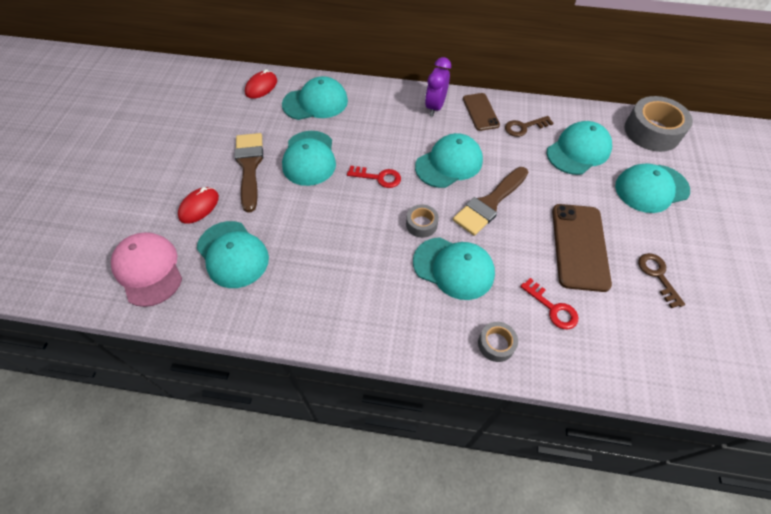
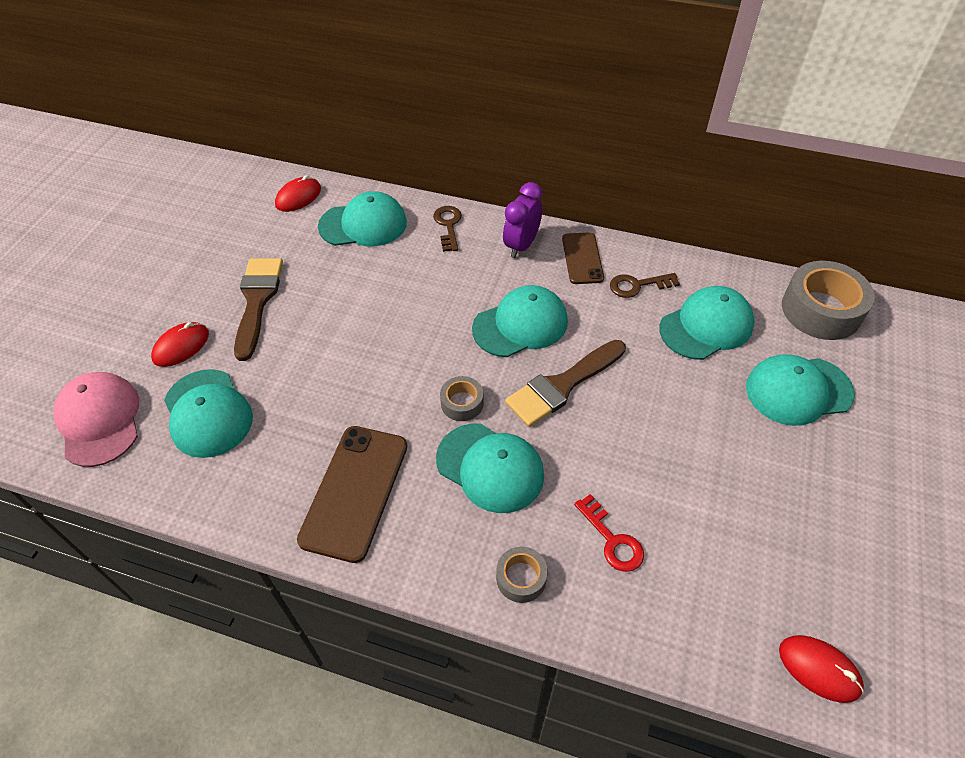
camera: 10 degrees right, 5 degrees down
(309, 158) = (336, 298): turquoise cap -> none
(378, 177) = (421, 333): red key -> none
(579, 246) = (672, 459): brown phone -> brown phone (354, 491)
(657, 275) = (774, 514): brown key -> brown key (448, 225)
(714, 377) = (819, 669): none -> red mouse

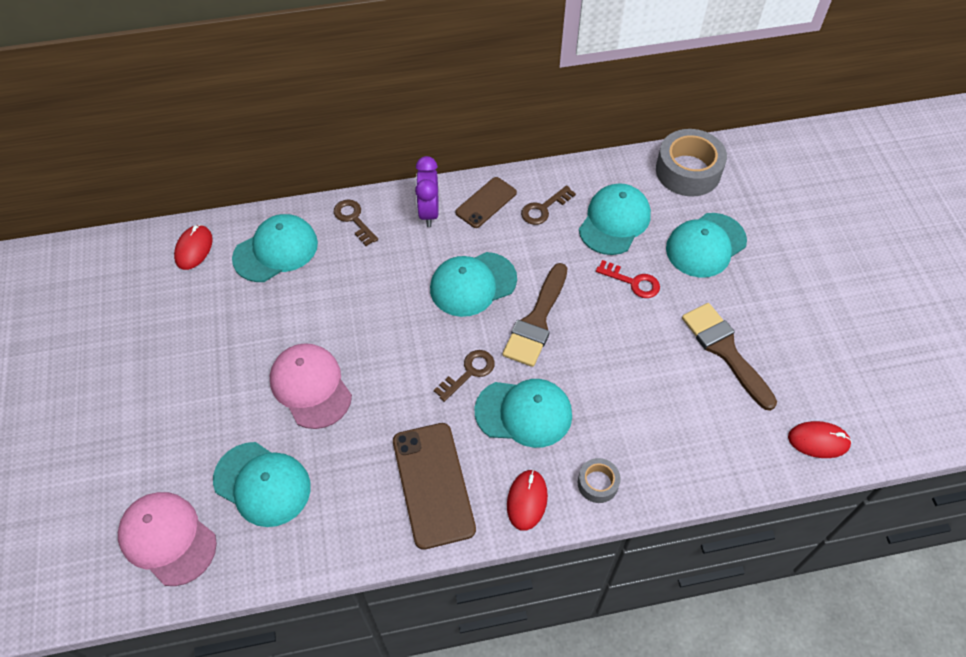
camera: 30 degrees left, 5 degrees up
(181, 346) = (191, 439): red mouse -> red mouse (527, 500)
(257, 301) = (230, 365): brown brush -> brown brush (725, 351)
(309, 349) = (310, 387): none -> pink cap
(462, 403) = (469, 372): grey tape -> brown key
(520, 325) = (473, 284): turquoise cap -> turquoise cap turned 150 degrees counterclockwise
(582, 258) = (486, 202): brown phone -> brown phone turned 75 degrees clockwise
(612, 540) = (643, 422): red key -> red key (633, 282)

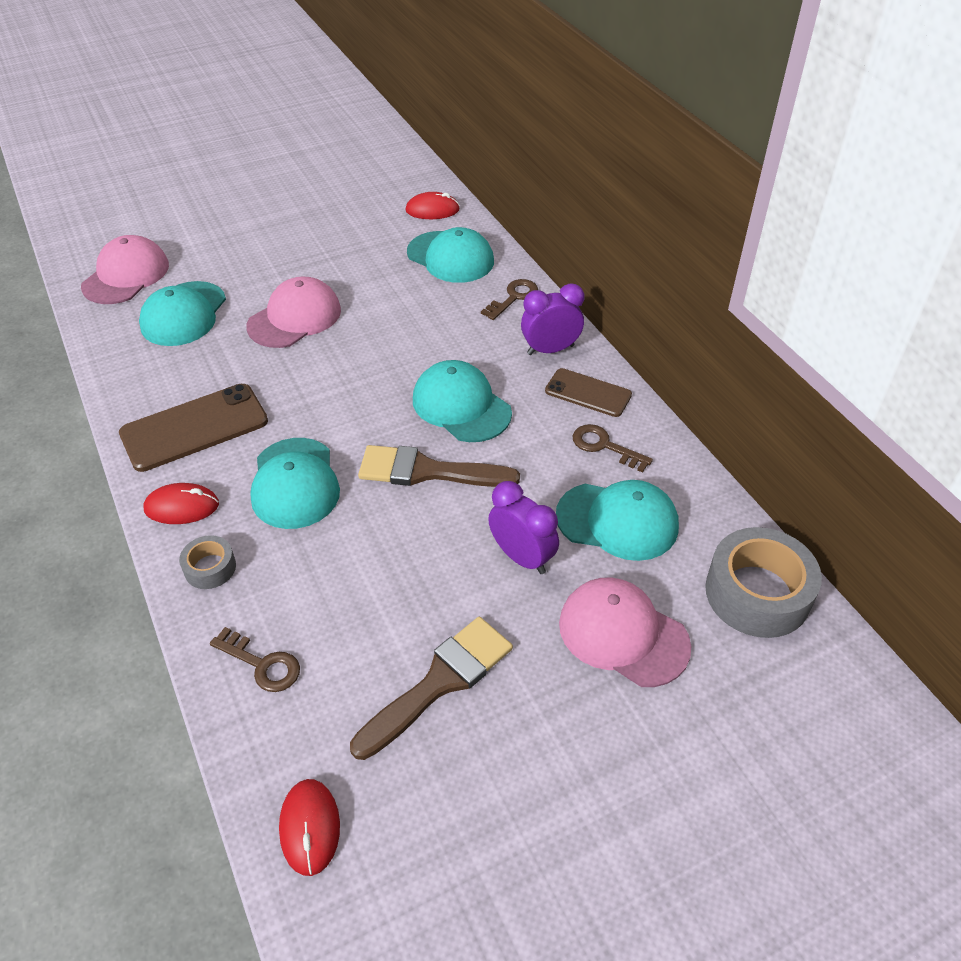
camera: 75 degrees right, 10 degrees down
(469, 372) = (339, 427): brown key -> brown key (262, 664)
(633, 282) = (522, 557): red key -> purple clock
(705, 245) = (623, 634): turquoise cap -> pink cap

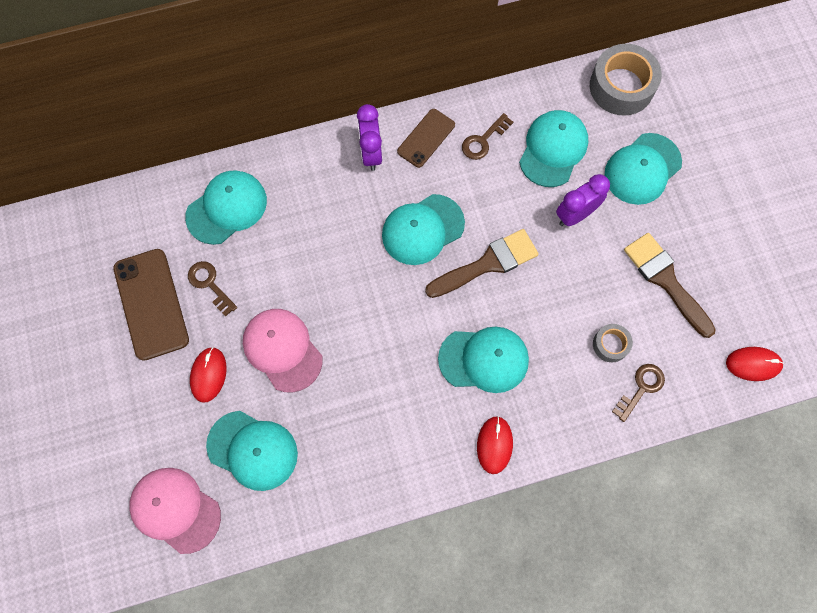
camera: 80 degrees left, 25 degrees up
(194, 427) = (408, 437): brown phone -> brown phone (151, 304)
(210, 568) = (557, 423): grey tape -> grey tape (610, 344)
(427, 471) = (487, 263): brown brush -> brown brush turned 135 degrees counterclockwise
(432, 210) = (146, 213): red mouse -> red mouse (208, 375)
(513, 297) = (298, 167): brown key -> brown key (209, 284)
(623, 634) = (642, 169): pink cap -> turquoise cap

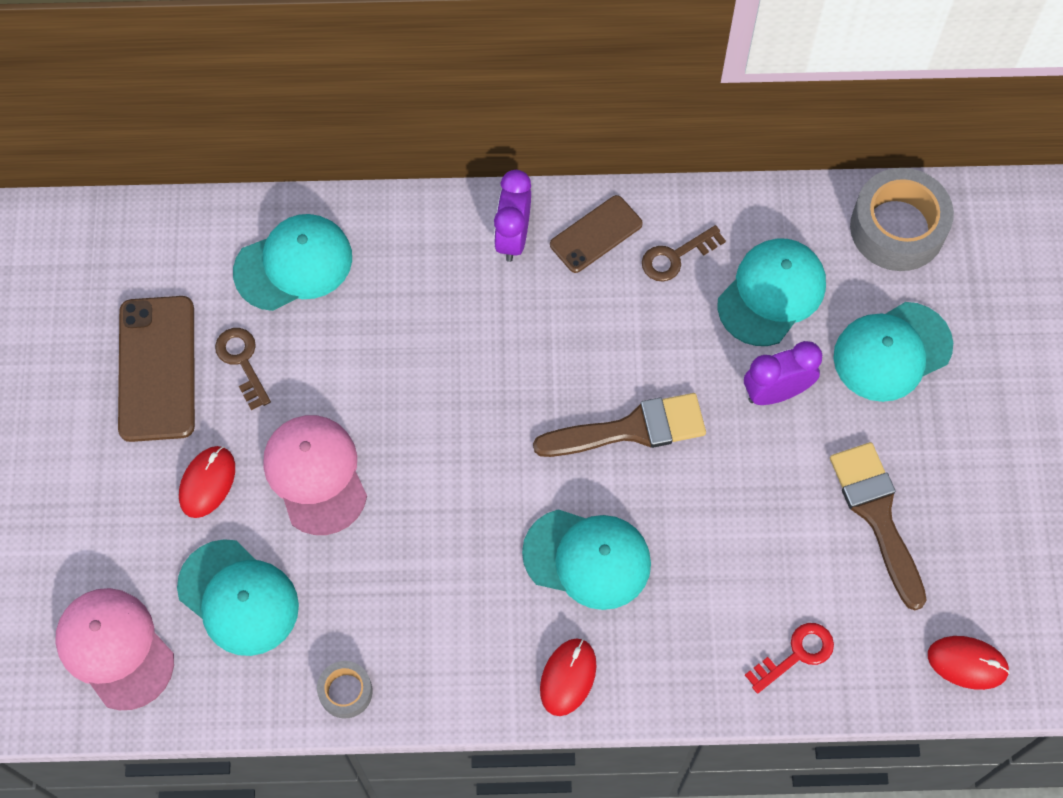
camera: 15 degrees right, 5 degrees down
(422, 229) = (554, 360): turquoise cap -> none
(610, 344) = (771, 584): grey tape -> grey tape (345, 691)
(641, 388) = (796, 654): brown key -> red key

